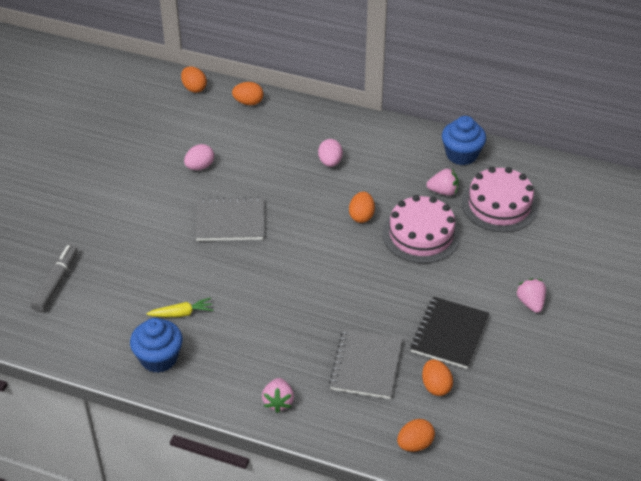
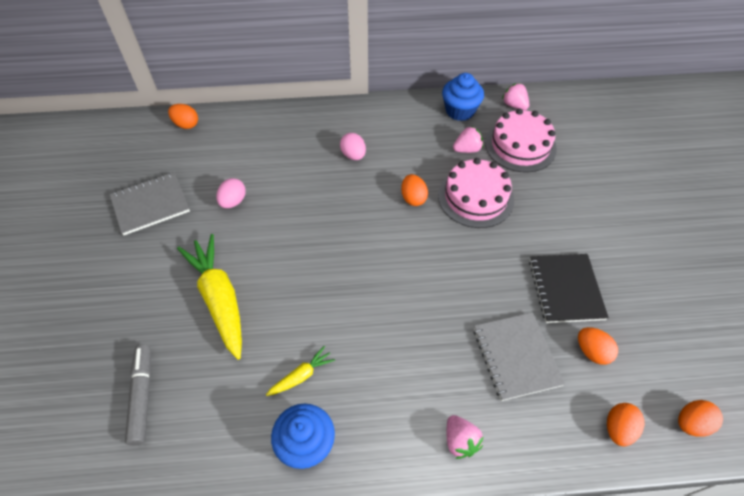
camera: 25 degrees left, 10 degrees up
(148, 237) = (219, 299): none -> yellow carrot
(230, 221) = (294, 249): grey notebook -> grey notebook (150, 204)
(248, 102) = (246, 122): orange egg -> orange egg (691, 423)
(530, 303) = (609, 229): pink strawberry -> pink strawberry (514, 105)

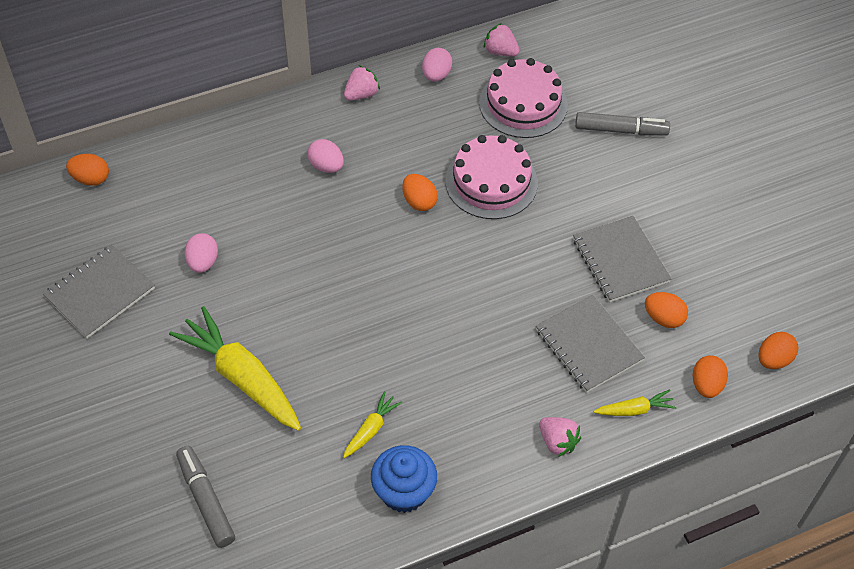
camera: 20 degrees left, 0 degrees up
(460, 111) = (436, 75): blue cupcake -> pink egg
(467, 149) = (462, 124): pink strawberry -> pink strawberry (361, 94)
(542, 432) = (634, 410): none -> yellow carrot
(565, 289) = (620, 261): black notebook -> grey notebook
(594, 183) = (620, 130): none -> grey marker

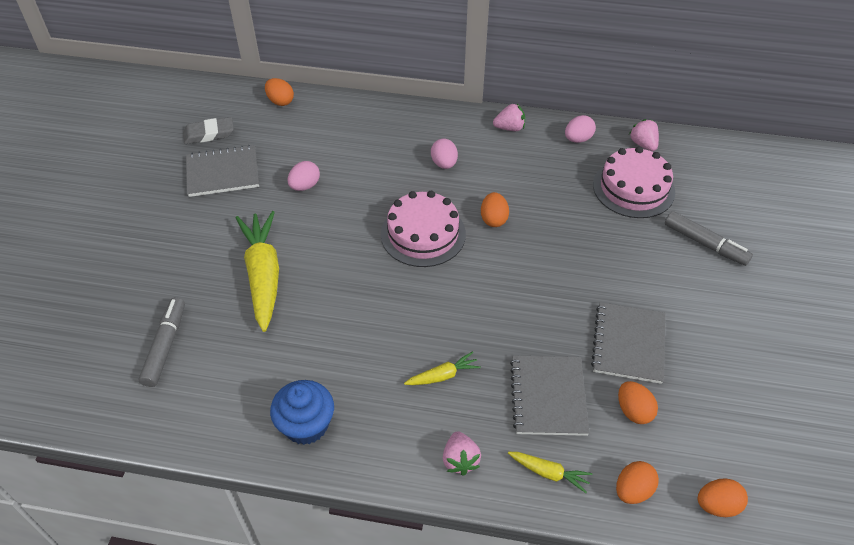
camera: 35 degrees right, 5 degrees down
(42, 257) = (209, 134): none -> grey eraser
(371, 429) = (321, 363): yellow carrot -> yellow carrot (443, 376)
(491, 182) = (562, 232): pink cake -> pink cake (423, 234)

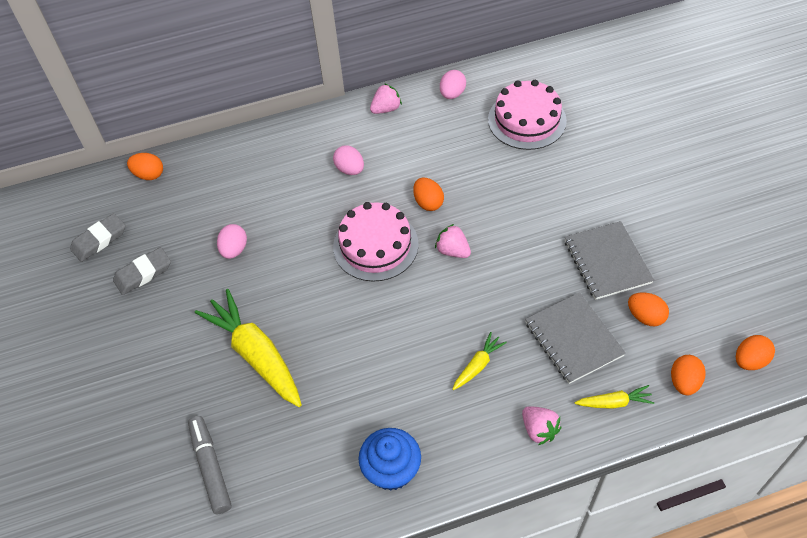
camera: 25 degrees left, 5 degrees up
(223, 173) = (143, 273): grey notebook -> grey eraser
(643, 144) = (509, 75): pink strawberry -> pink strawberry (453, 251)
(705, 244) = (613, 145): grey marker -> none

